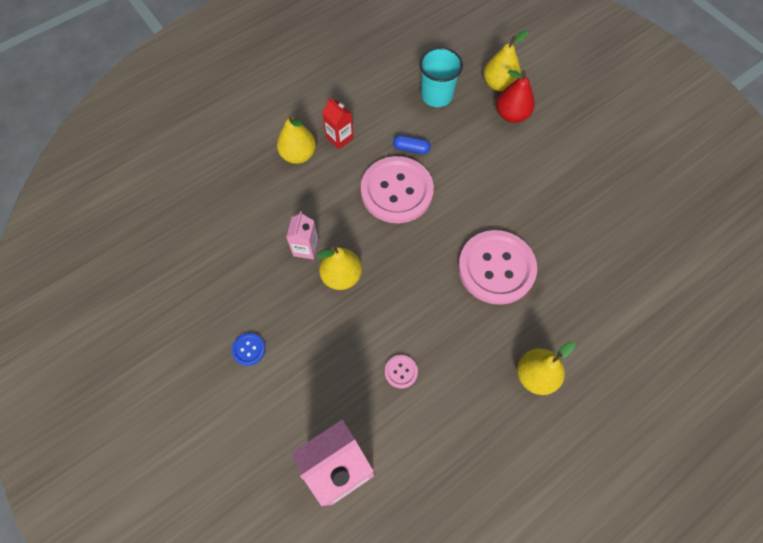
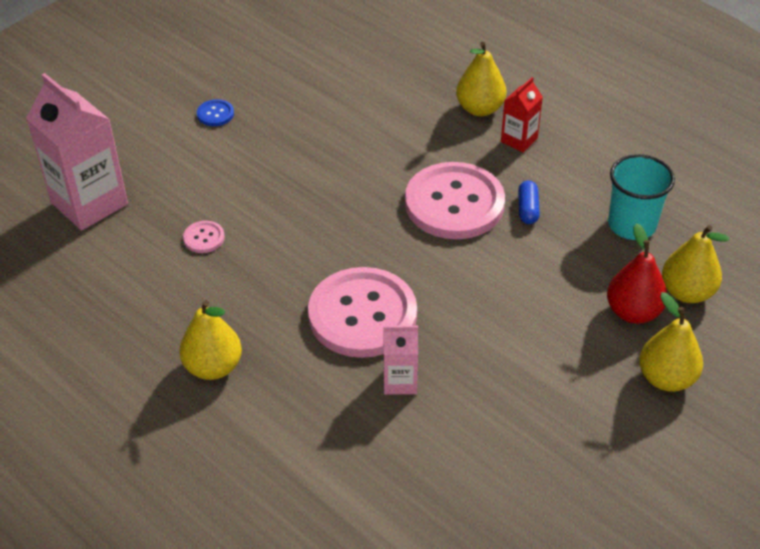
camera: 80 degrees right, 20 degrees down
(306, 248) = (349, 136): pink carton -> pink carton (400, 381)
(341, 276) = (319, 171): yellow pear -> yellow pear (666, 378)

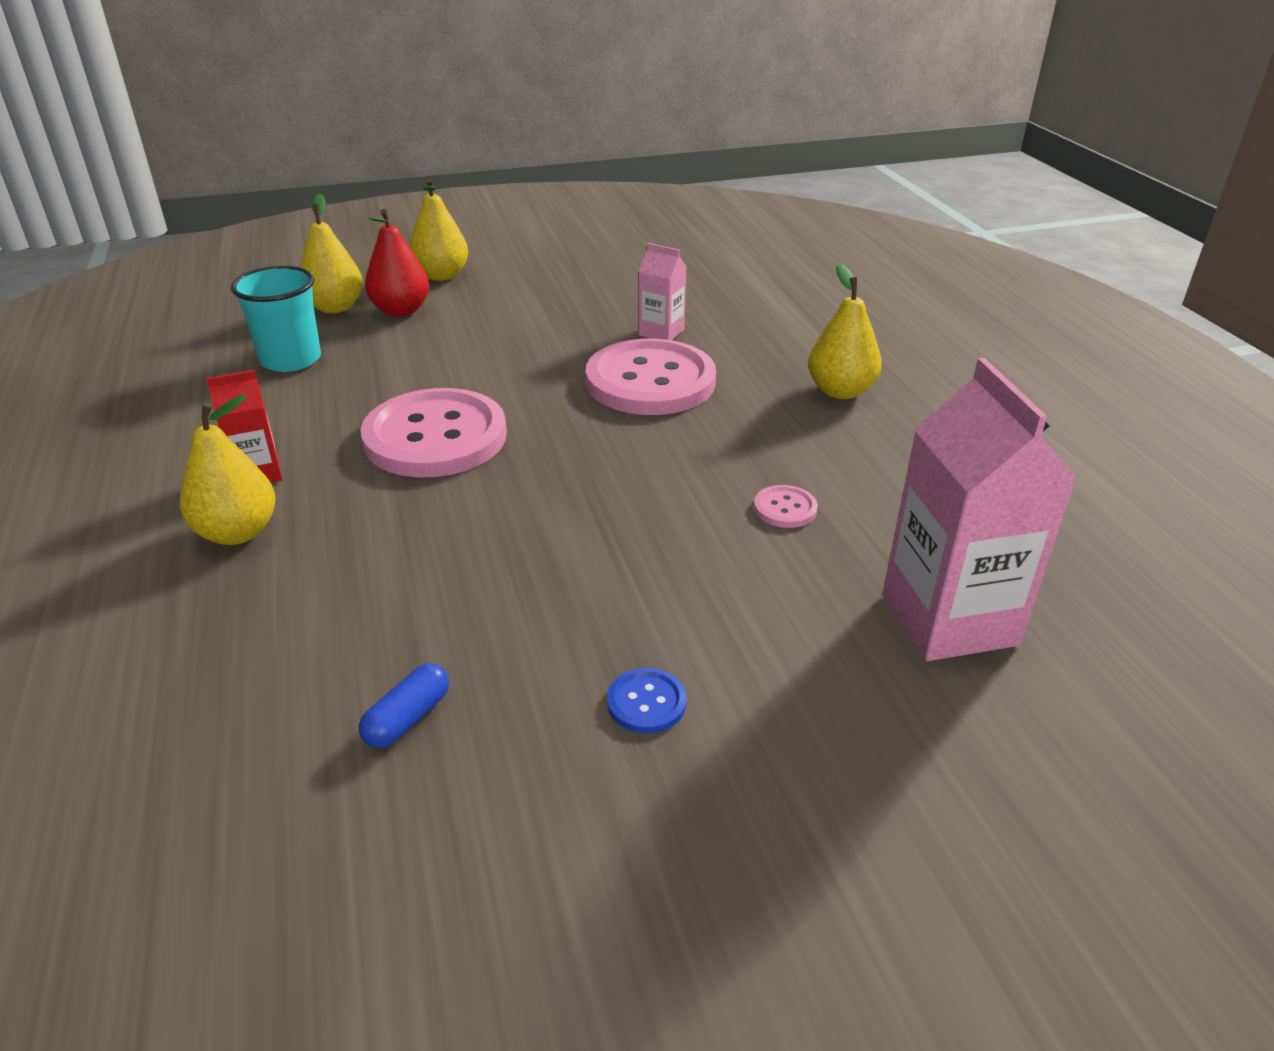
camera: 150 degrees left, 10 degrees down
(527, 209) = (366, 405): blue capsule -> blue capsule (408, 718)

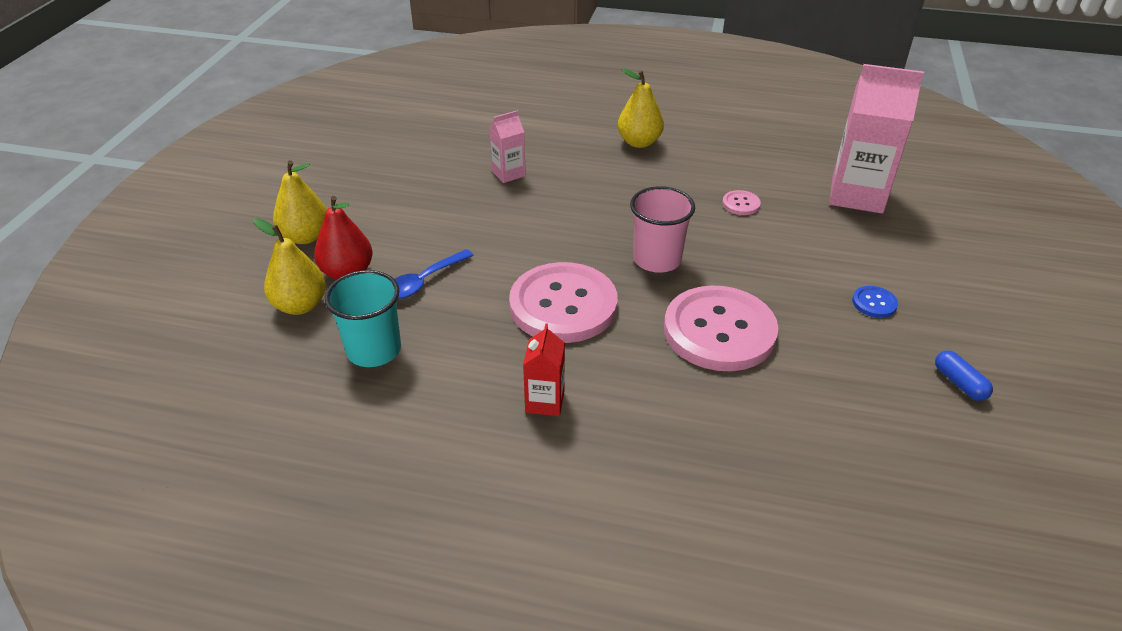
camera: 60 degrees left, 5 degrees up
(237, 532) = (618, 426): yellow pear -> none
(408, 718) = (850, 389): blue capsule -> blue capsule (959, 383)
(416, 349) = (424, 281): none -> blue spoon
(581, 475) = (657, 259): none -> pink cup
(650, 381) = (568, 199): pink button -> pink button (719, 331)

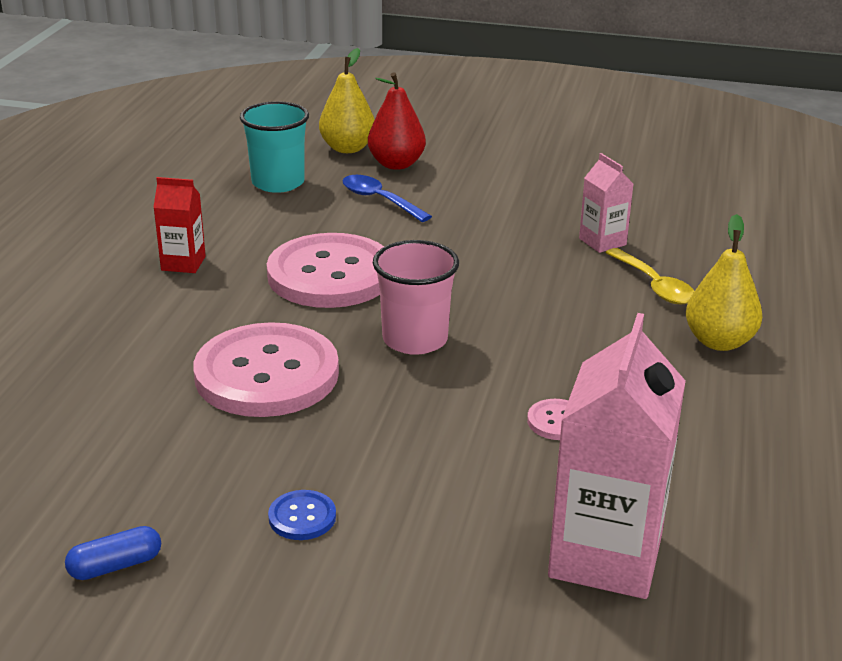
camera: 90 degrees right, 10 degrees down
(305, 237) = (457, 142): yellow pear -> none
(572, 158) = (654, 286): none -> yellow spoon

